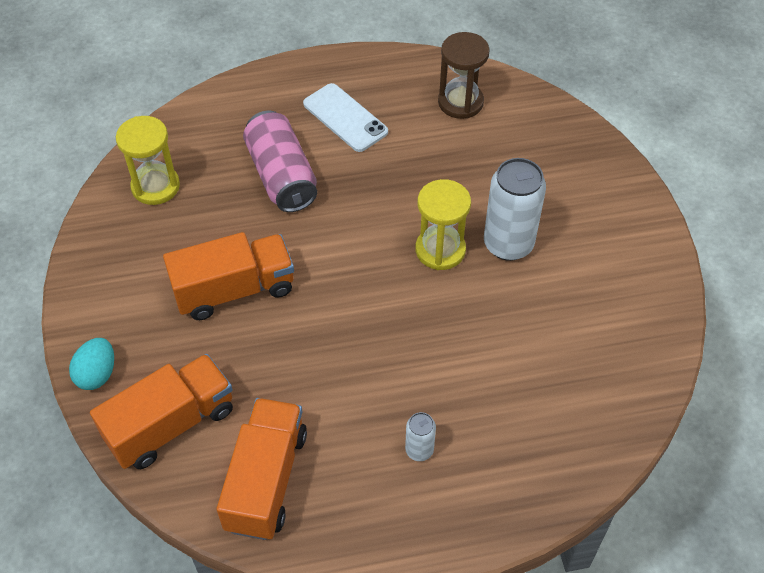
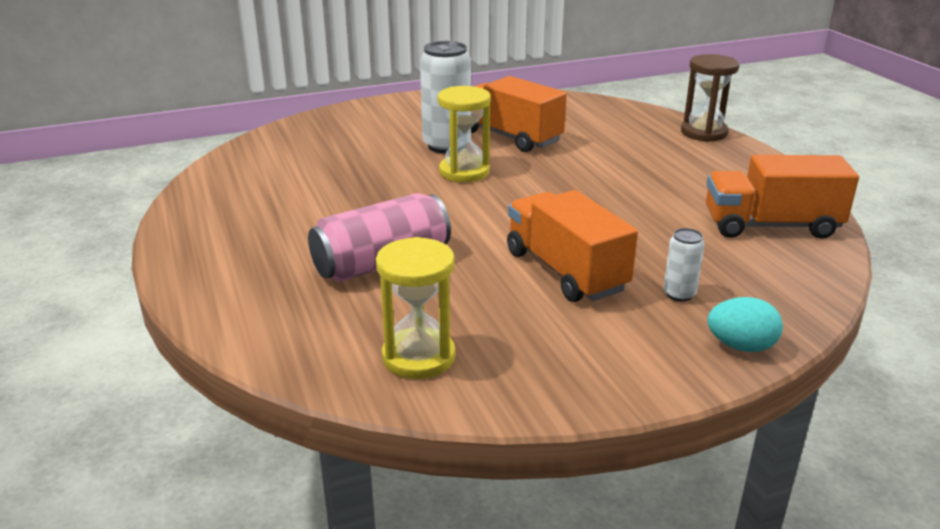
camera: 100 degrees left, 25 degrees down
(171, 424) = (760, 284): orange truck -> orange truck (510, 137)
(345, 118) = (280, 234): white phone -> none
(419, 450) = (682, 166): white can -> white can (679, 294)
(460, 102) = (257, 175): brown hourglass -> brown hourglass (704, 133)

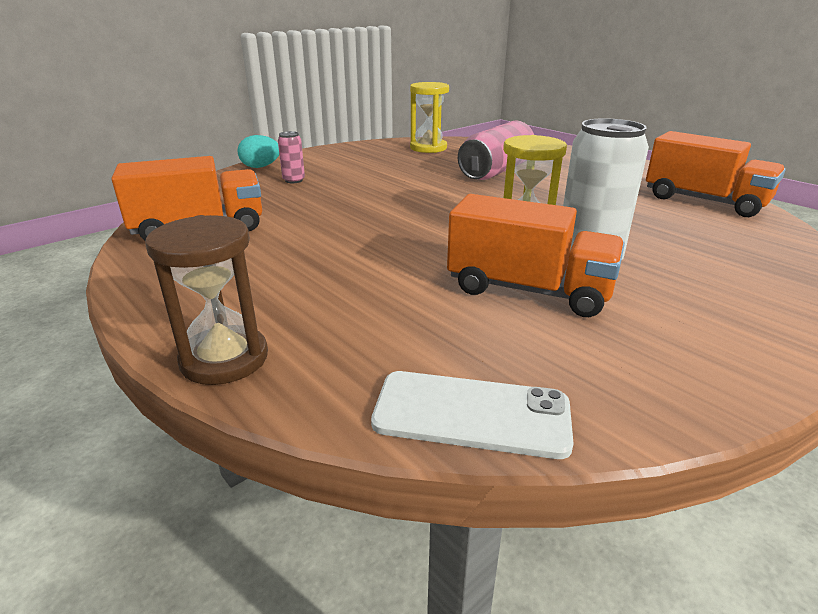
camera: 160 degrees right, 0 degrees up
(565, 271) = (373, 181): orange truck -> orange truck (704, 201)
(587, 103) = (471, 414): none -> white phone
(679, 294) = (294, 180): white can -> pink can

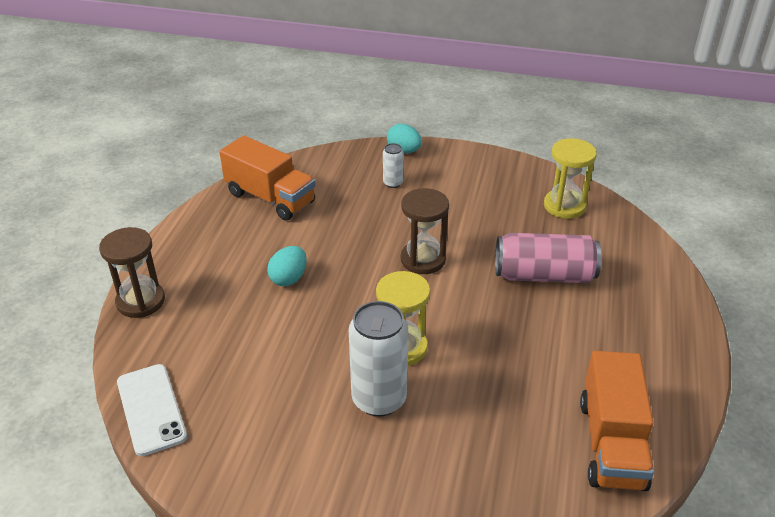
camera: 55 degrees right, 10 degrees up
(294, 180) = (393, 183): pink can -> white can
(347, 254) = (289, 278): none -> turquoise egg
(416, 197) = (423, 259): none -> brown hourglass
(528, 290) = (304, 383): orange truck -> none

